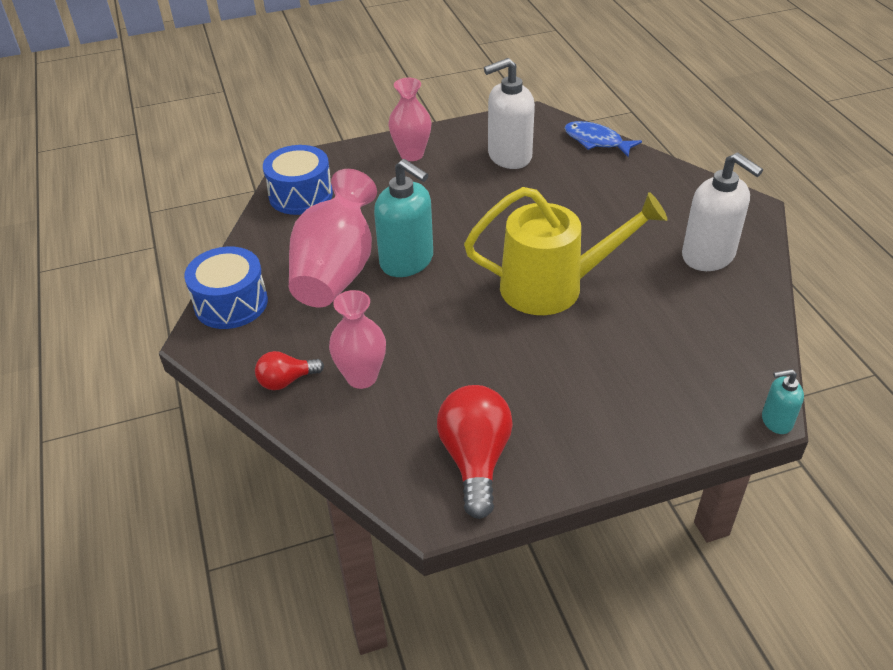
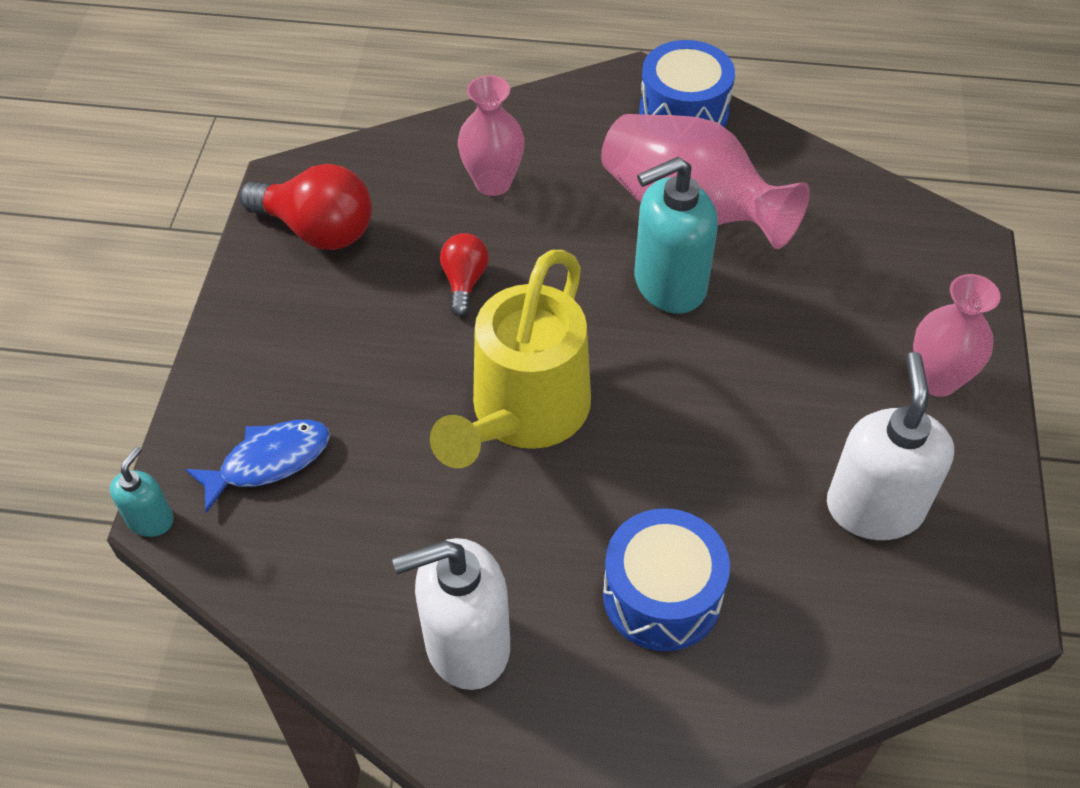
camera: 115 degrees right, 10 degrees up
(286, 381) = (529, 126): red light bulb -> red light bulb (464, 282)
(301, 195) = (881, 223): blue drum -> blue drum (662, 595)
(596, 141) = (866, 668): blue fish -> blue fish (269, 462)

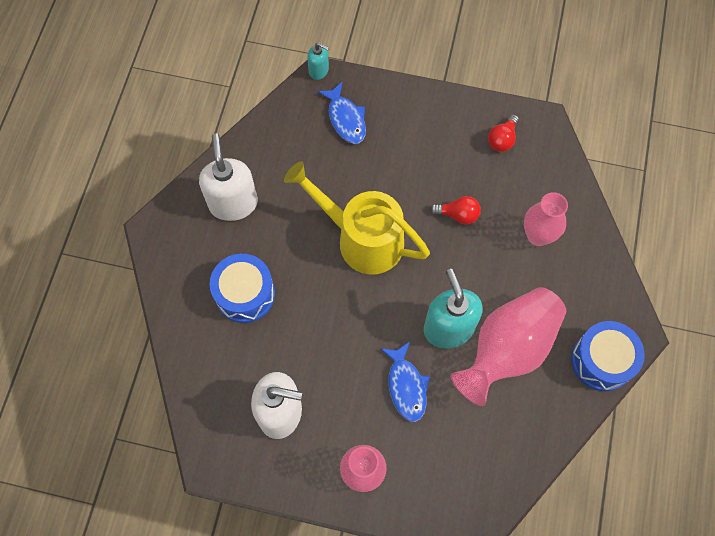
camera: 95 degrees right, 15 degrees up
(318, 230) = (502, 139): red light bulb -> red light bulb, size x0.56
(779, 333) = (406, 386): none -> blue fish

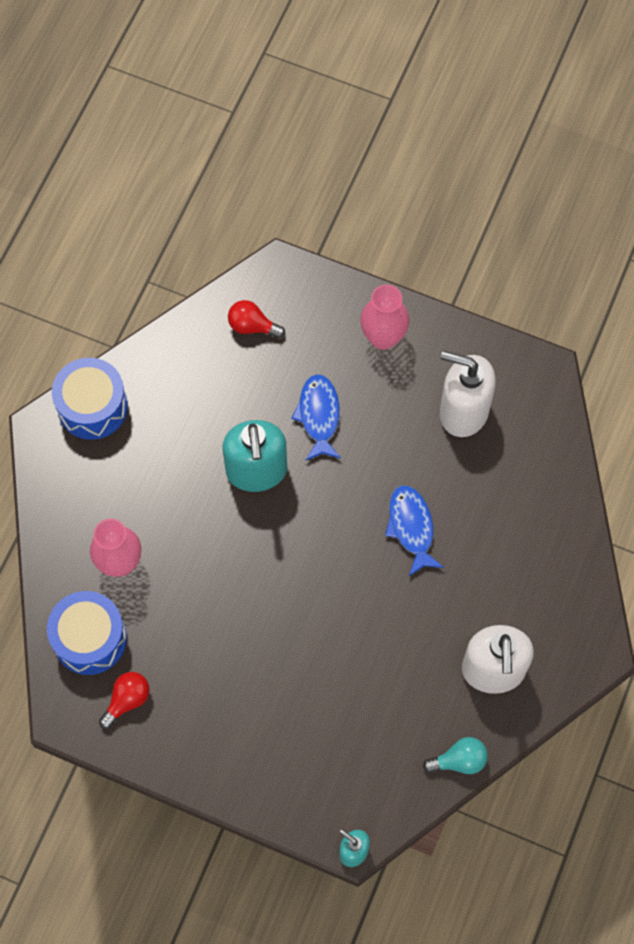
camera: 170 degrees left, 0 degrees up
(245, 294) = (489, 550): blue drum -> blue drum (90, 638)
(252, 138) = (459, 761): none -> turquoise light bulb
(345, 119) = (329, 767): blue fish -> blue fish (411, 527)
(361, 238) = (338, 596): yellow watering can -> none
(458, 215) = (211, 606): red light bulb -> red light bulb (252, 326)
(507, 350) = (195, 436): pink vase -> none

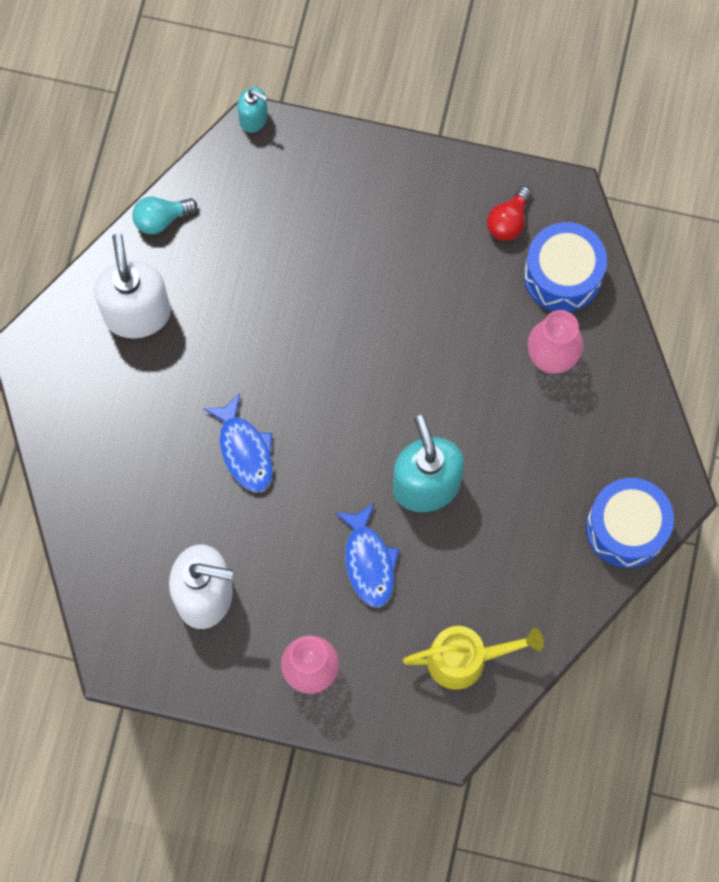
camera: 170 degrees right, 5 degrees up
(252, 326) = (466, 659): red light bulb -> yellow watering can

